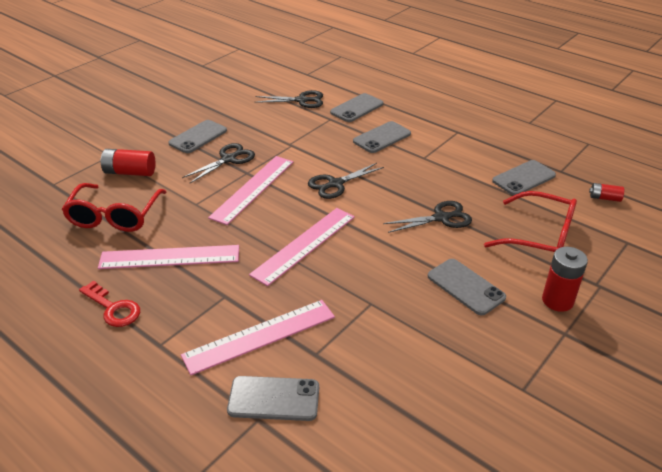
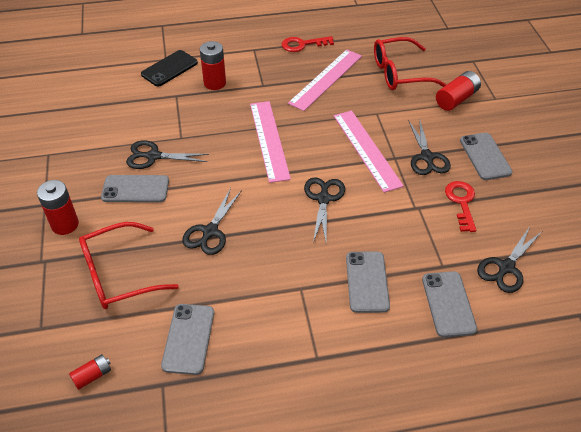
camera: 130 degrees right, 10 degrees up
(114, 217) = (399, 73): red glasses -> red glasses turned 60 degrees counterclockwise
(260, 336) = (215, 83): pink ruler -> red battery
(262, 130) = (461, 202): none -> red key
(274, 399) = (169, 68): grey phone -> black phone
(417, 304) = (153, 156): none -> black scissors

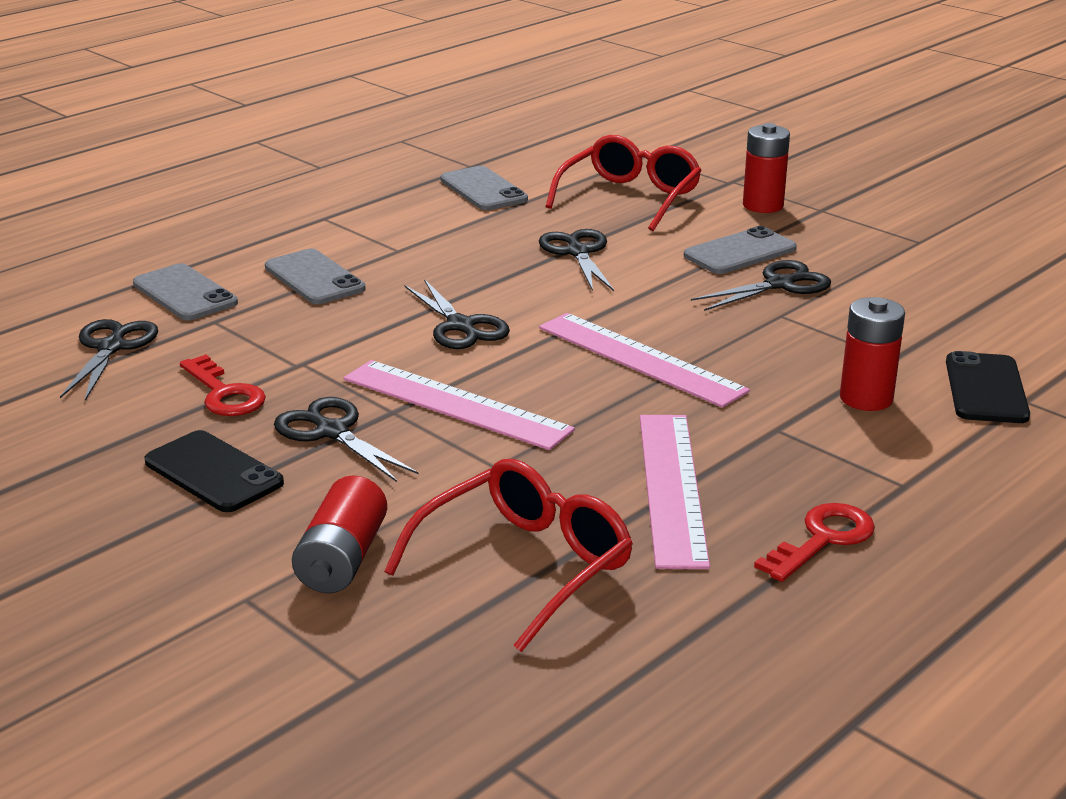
camera: 145 degrees right, 20 degrees down
(92, 376) = (546, 152): red battery -> none
(485, 156) = (213, 472): grey phone -> black phone

